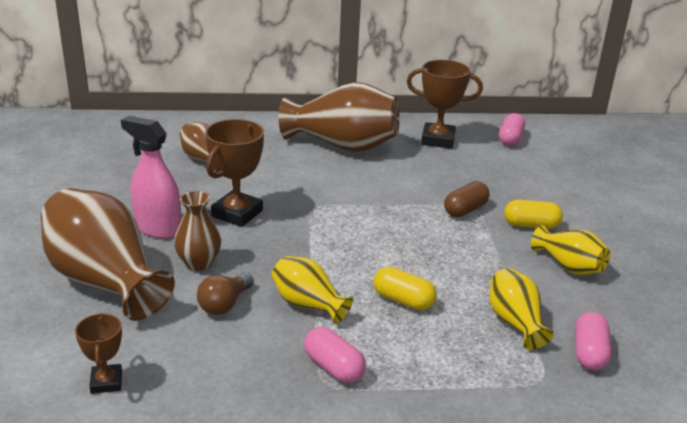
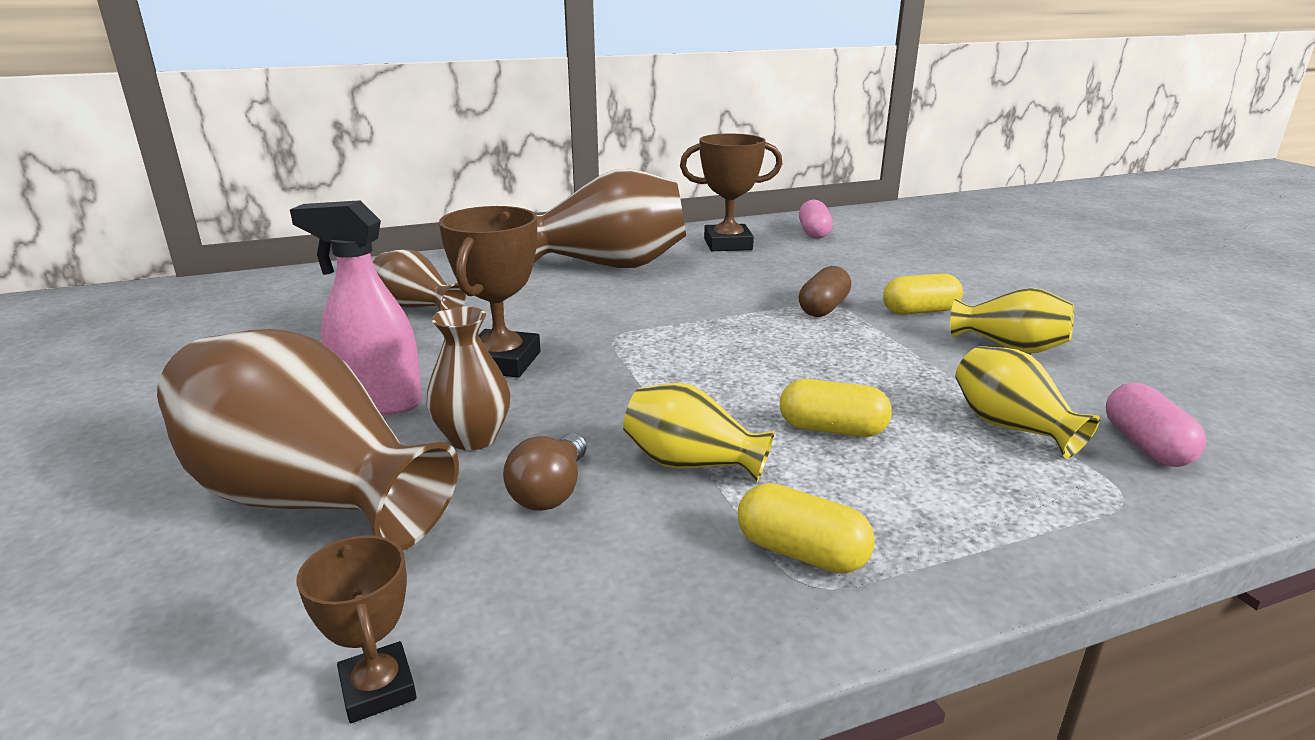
camera: 15 degrees left, 5 degrees down
(333, 367) = (801, 553): pink capsule -> yellow capsule

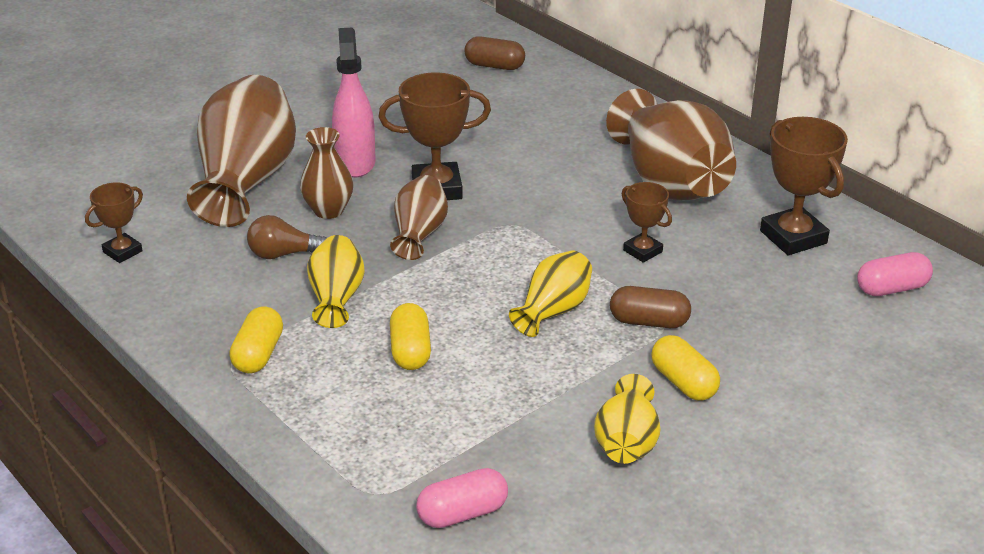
camera: 70 degrees right, 10 degrees up
(290, 294) = (494, 66): none -> brown capsule
(417, 307) = (508, 123): brown vase -> brown vase (419, 234)
(710, 292) = (642, 251): none -> brown trophy
(1011, 427) = (459, 440): yellow vase -> yellow vase (553, 311)

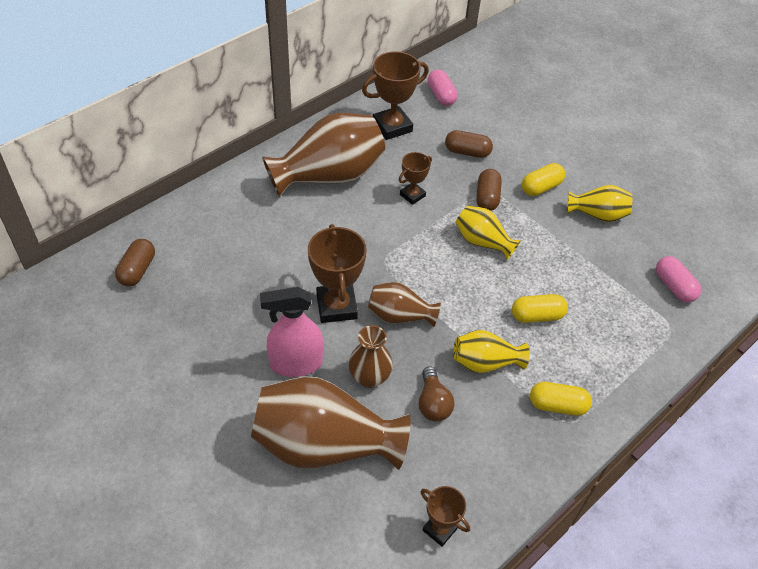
camera: 95 degrees left, 15 degrees up
(753, 308) = (467, 152): none -> brown capsule

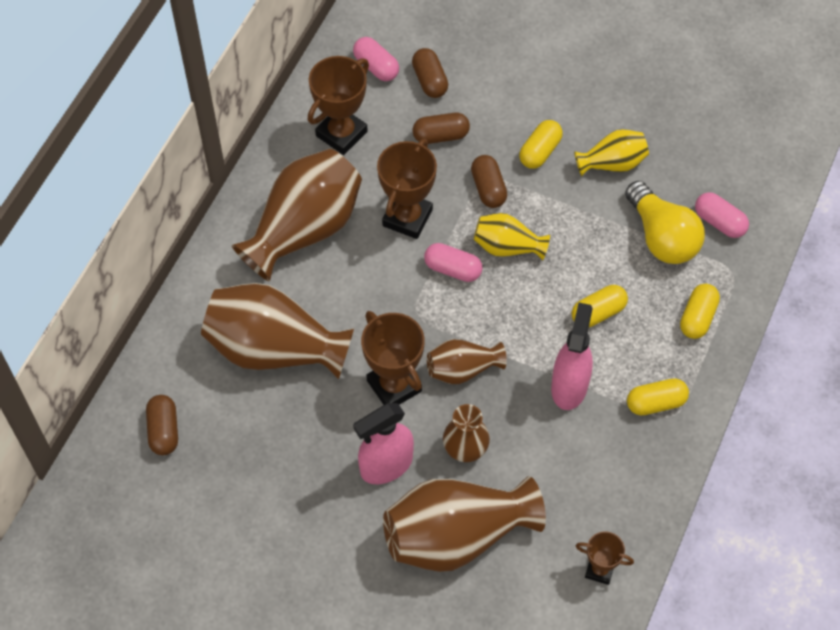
camera: 20 degrees left, 10 degrees up
(258, 246) = (275, 349): none -> brown vase
(412, 195) = (407, 218): brown trophy -> brown trophy, size x1.74
(429, 242) = (453, 269): none -> pink capsule
(433, 403) = (538, 450): brown light bulb -> none
(477, 116) = (429, 81): none -> brown capsule
(485, 363) = (569, 386): yellow vase -> pink spray bottle
(618, 280) = (662, 237): none -> yellow light bulb
(625, 352) = (697, 317): none -> yellow capsule

